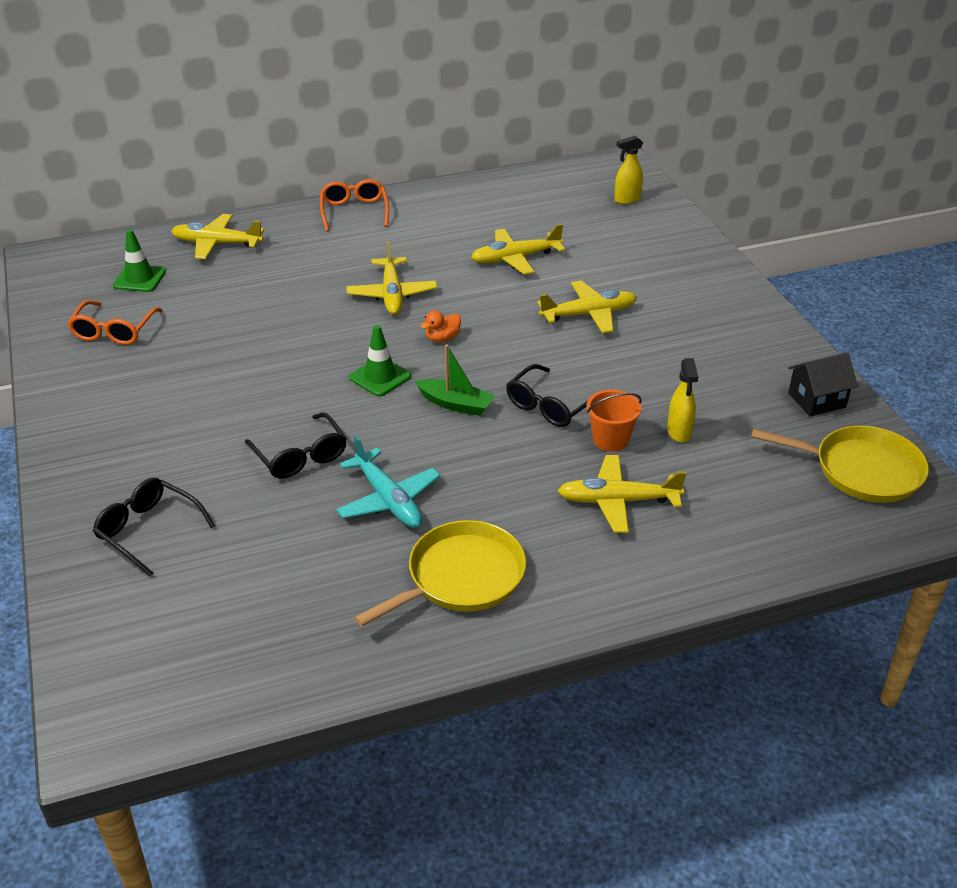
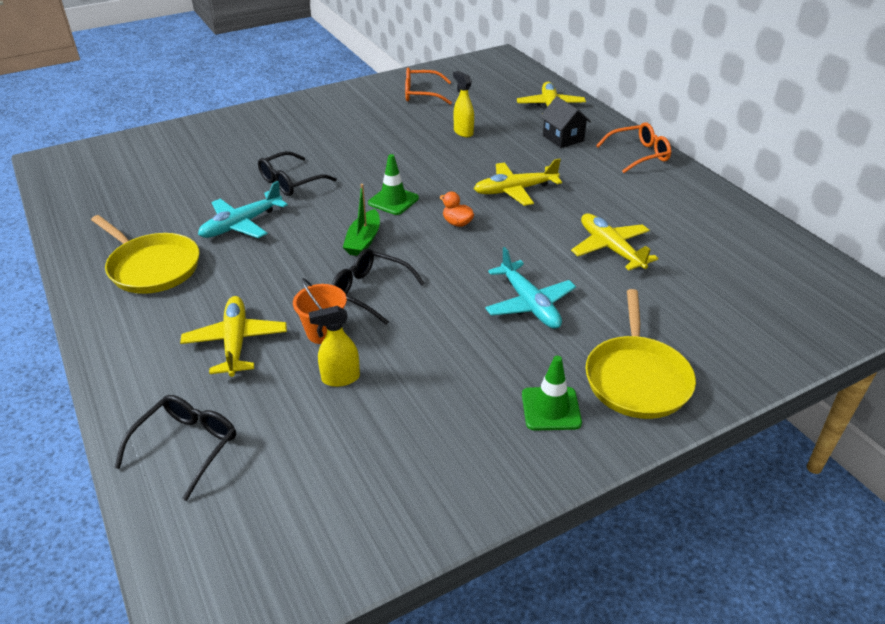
camera: 80 degrees right, 0 degrees up
(139, 279) = (488, 90): green traffic cone -> green traffic cone (551, 409)
(148, 530) = (215, 143): black glasses -> black glasses (186, 446)
(588, 314) = (529, 303): yellow plane -> turquoise plane
(627, 199) = (790, 316): yellow spray bottle -> yellow spray bottle (463, 132)
(816, 400) = (416, 497): black house -> black house (563, 138)
(862, 470) = (285, 538): yellow pan -> yellow pan (637, 378)

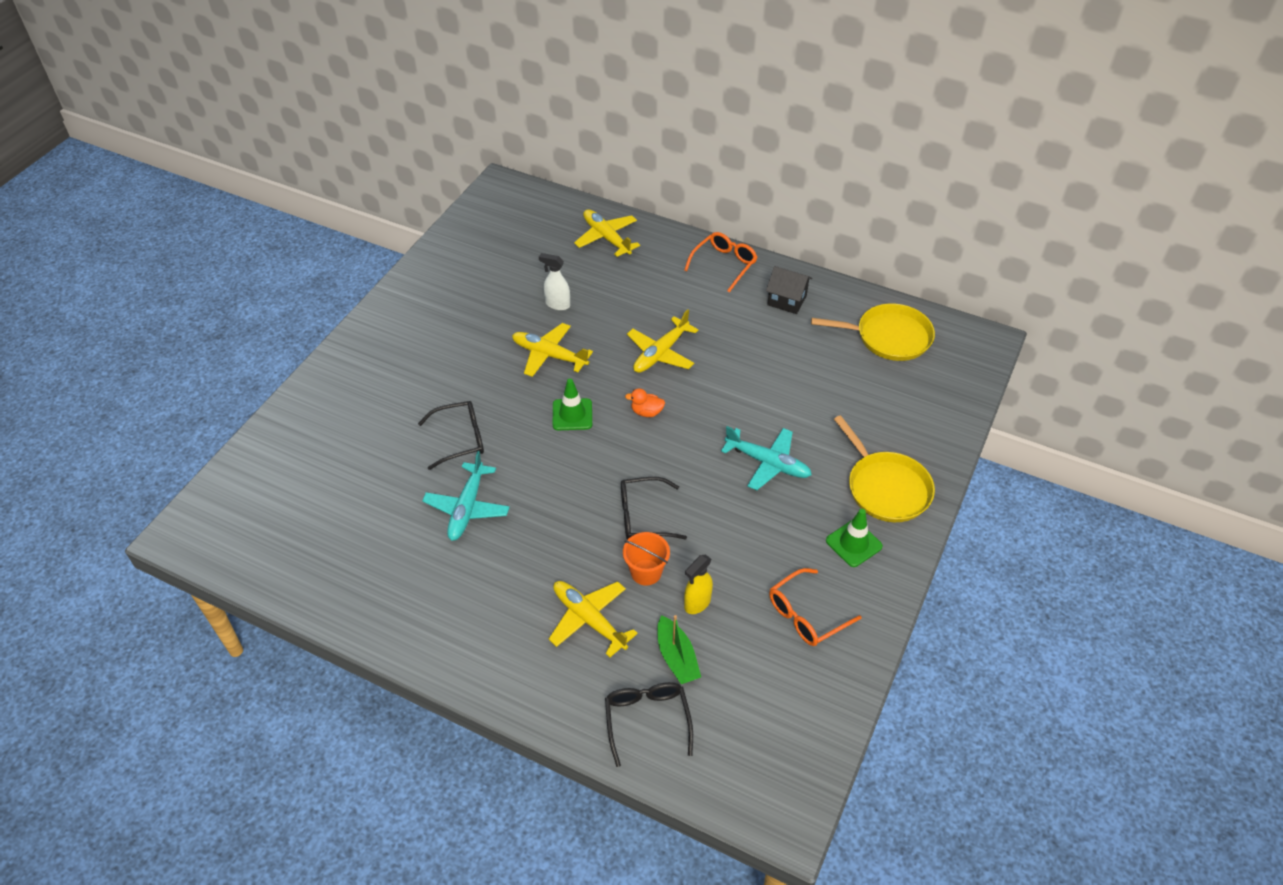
camera: 35 degrees left, 10 degrees up
(152, 267) = (438, 593): yellow pan -> yellow pan (889, 337)
(290, 182) = (460, 439): black glasses -> black glasses turned 120 degrees counterclockwise
(363, 241) = (589, 469): green boat -> green boat (677, 657)
(421, 94) = (472, 271): orange glasses -> orange glasses (806, 615)
(463, 132) = (557, 304): yellow spray bottle -> white spray bottle
(563, 138) = (649, 272): black house -> black house (787, 300)
(611, 249) = (781, 379): yellow plane -> yellow plane (549, 355)

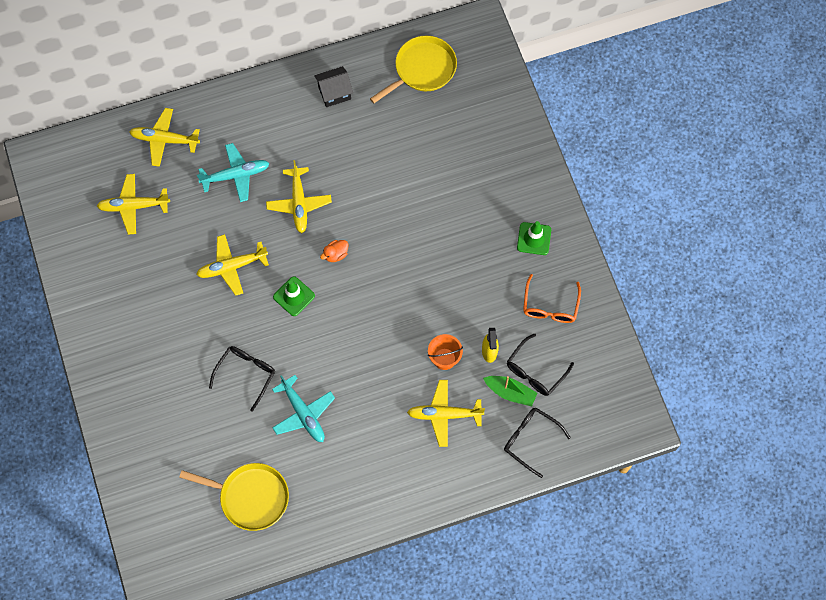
camera: 45 degrees left, 20 degrees up
(528, 262) = (134, 206): none -> yellow plane
(557, 304) = (193, 223): white spray bottle -> none
(643, 516) = (407, 326): black glasses -> black glasses (535, 371)
(724, 264) = (266, 96): orange glasses -> none
(767, 463) = (439, 227): turquoise plane -> turquoise plane (235, 175)
(886, 488) = (518, 185): yellow pan -> yellow pan (251, 497)

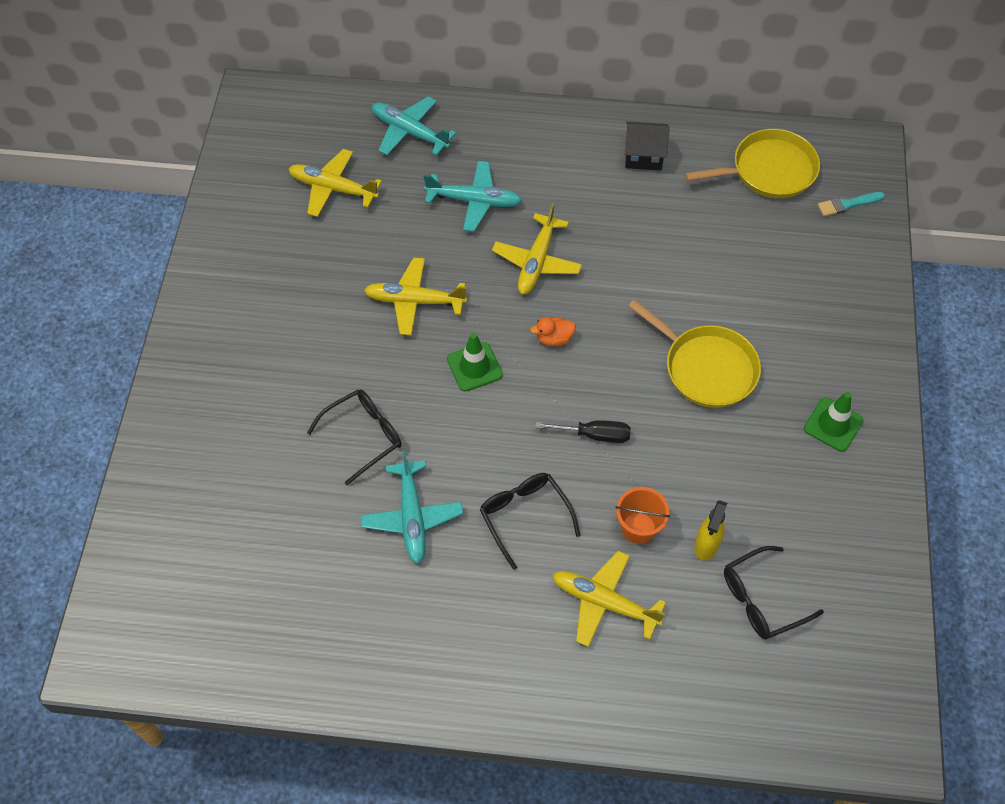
camera: 25 degrees right, 10 degrees down
(165, 140) = (410, 132): yellow plane -> turquoise plane
(251, 497) = (286, 595): yellow pan -> yellow pan (706, 368)
(391, 310) = (594, 435): none -> black screwdriver
(483, 75) = (847, 204): none -> turquoise brush
(510, 392) = (712, 613): green boat -> none
(530, 440) = (714, 692): black glasses -> black glasses (524, 516)
(550, 306) = (820, 521): orange glasses -> none

